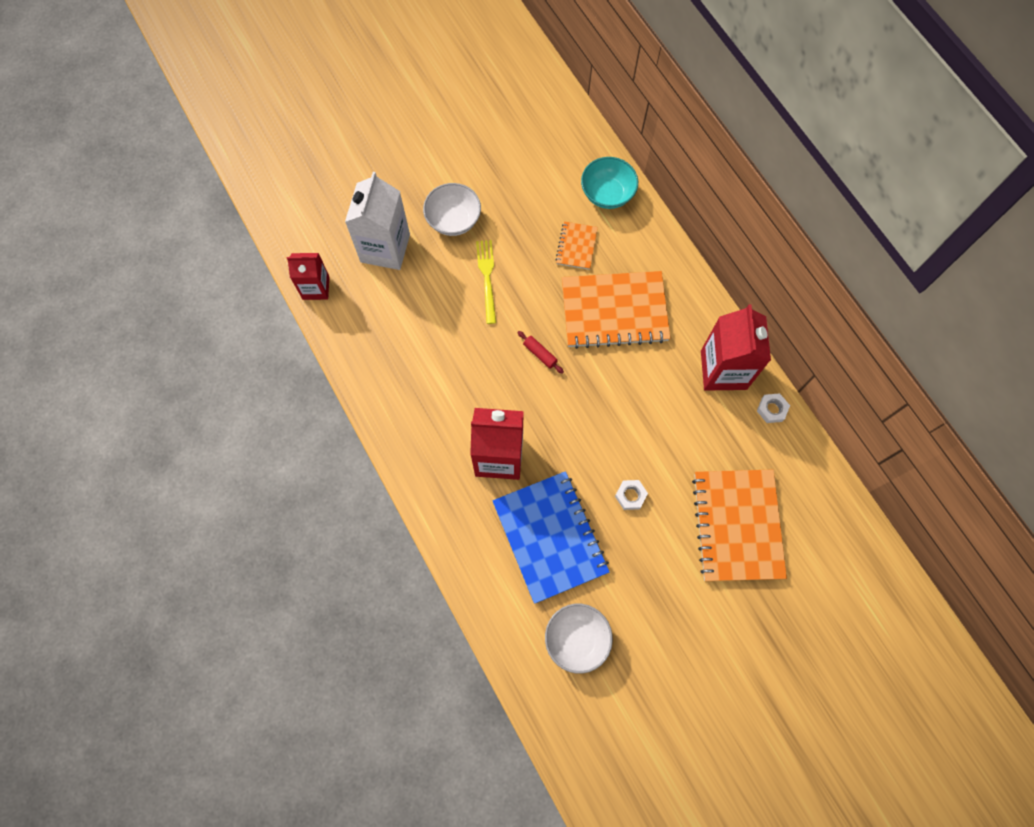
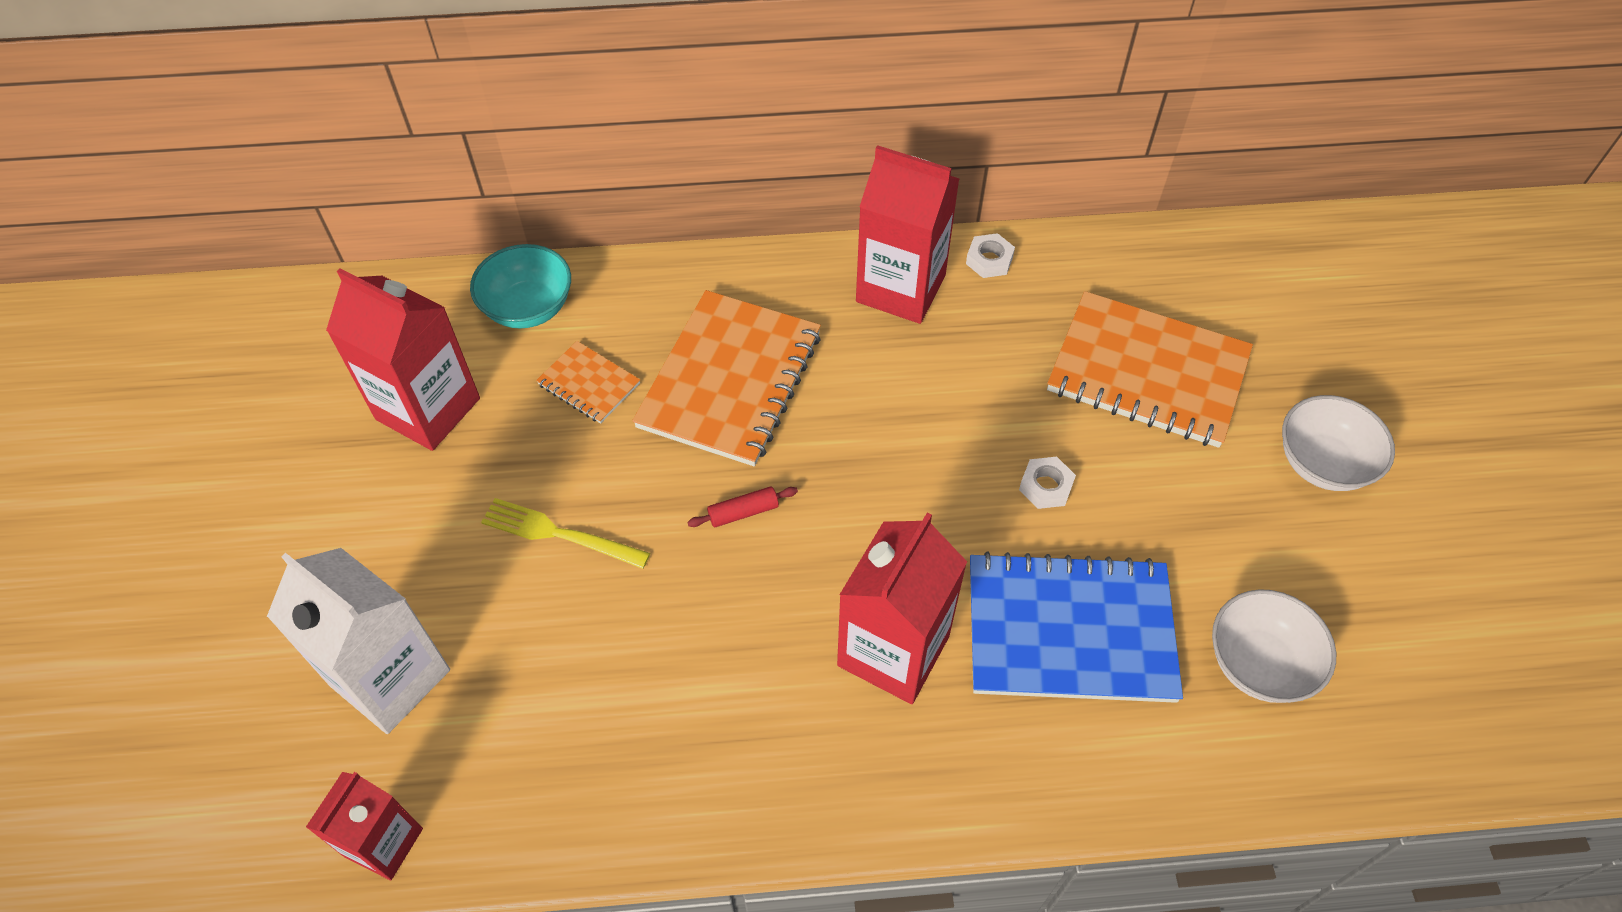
camera: 65 degrees left, 15 degrees down
(453, 220) = (416, 541): white bowl -> white bowl (1322, 463)
(524, 183) = (428, 409): none -> red carton

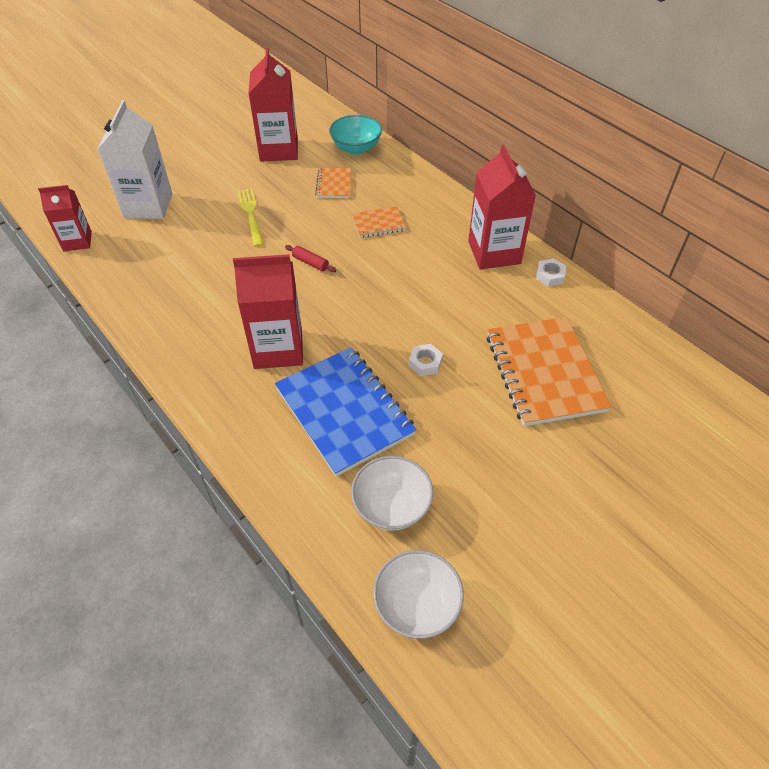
camera: 55 degrees right, 5 degrees down
(730, 380) = (378, 224): orange notebook -> orange notebook, size x0.48
(1322, 463) = (563, 483): white bowl -> white bowl (417, 605)

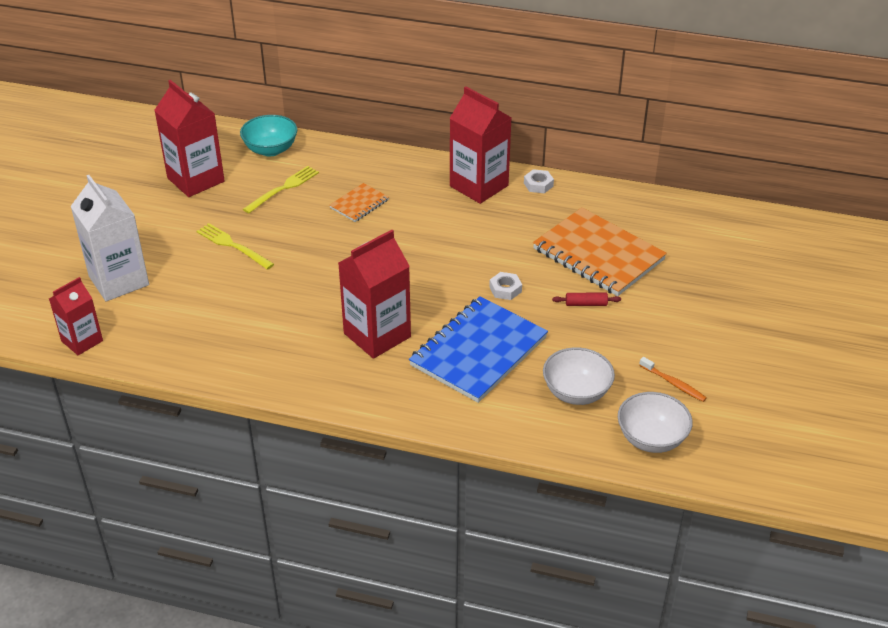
camera: 35 degrees left, 10 degrees down
(310, 263) = (333, 260): red rolling pin -> red rolling pin (586, 304)
(334, 184) = (283, 188): orange notebook -> yellow fork
(344, 411) = (478, 351): blue notebook -> blue notebook turned 75 degrees counterclockwise
(495, 556) = (673, 383): none -> orange toothbrush

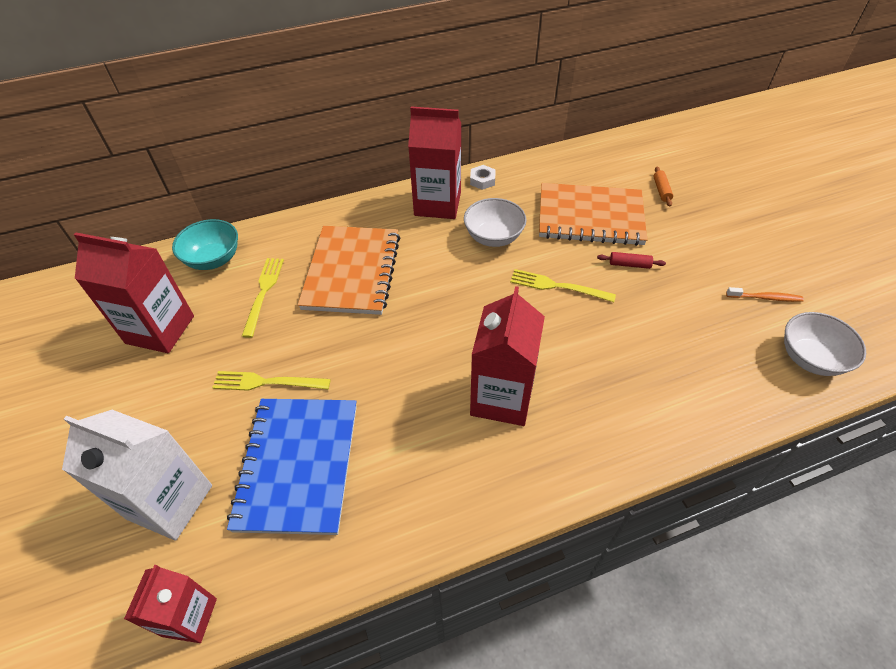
camera: 35 degrees left, 10 degrees up
(359, 204) = (352, 271): orange notebook -> orange notebook, size x2.09
(478, 351) = (601, 360): blue notebook -> blue notebook (298, 465)
(505, 289) = (557, 286): white nut -> yellow fork
(576, 392) = (714, 350): white bowl -> white bowl (493, 237)
(586, 304) = (629, 264): red rolling pin -> red rolling pin turned 45 degrees clockwise
(693, 265) = (661, 190): none -> orange rolling pin

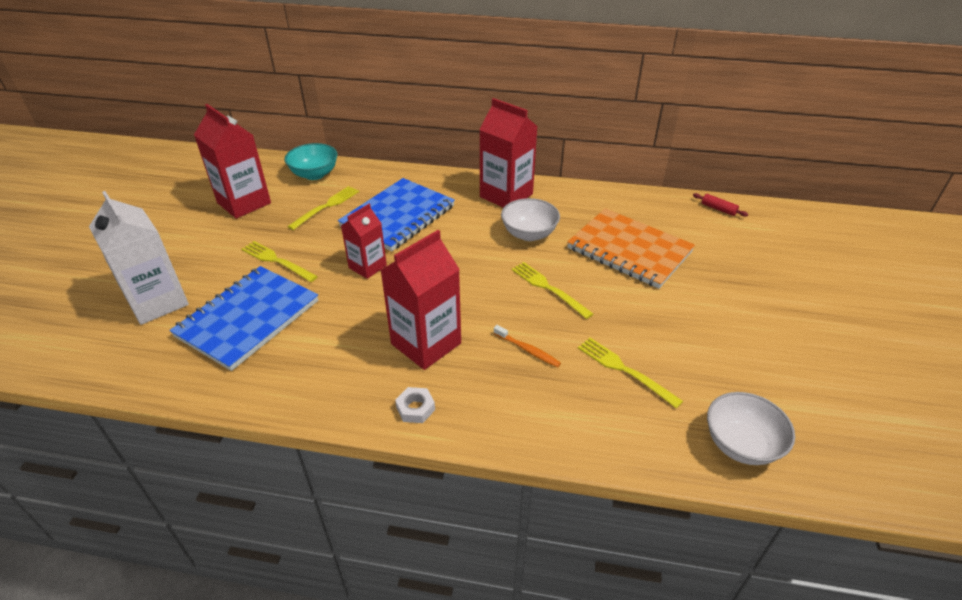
camera: 30 degrees right, 10 degrees down
(189, 617) = (108, 370): red carton -> red carton (367, 266)
(352, 271) = (398, 216): orange notebook -> blue notebook
(482, 180) = (559, 192): white nut -> white nut (415, 408)
(629, 264) = (630, 298): red rolling pin -> red rolling pin (718, 209)
(661, 190) = (720, 254): orange rolling pin -> none
(681, 336) = (624, 370): none -> yellow fork
(765, 298) = (742, 377): orange toothbrush -> orange toothbrush (528, 350)

